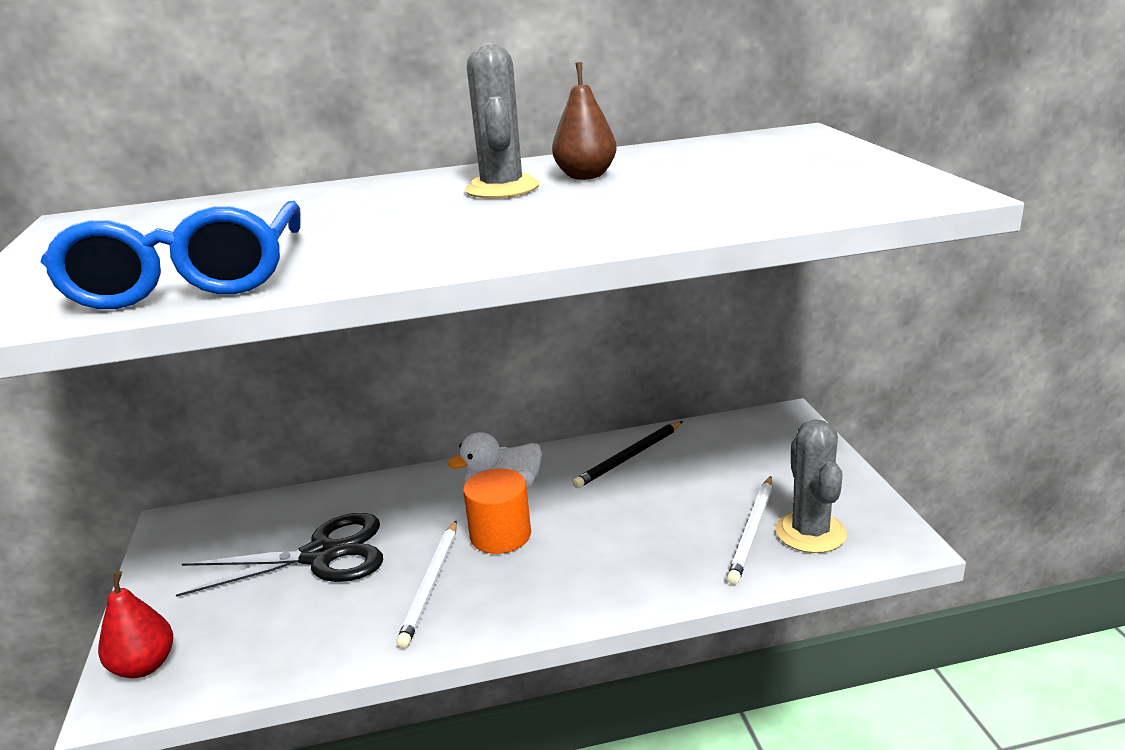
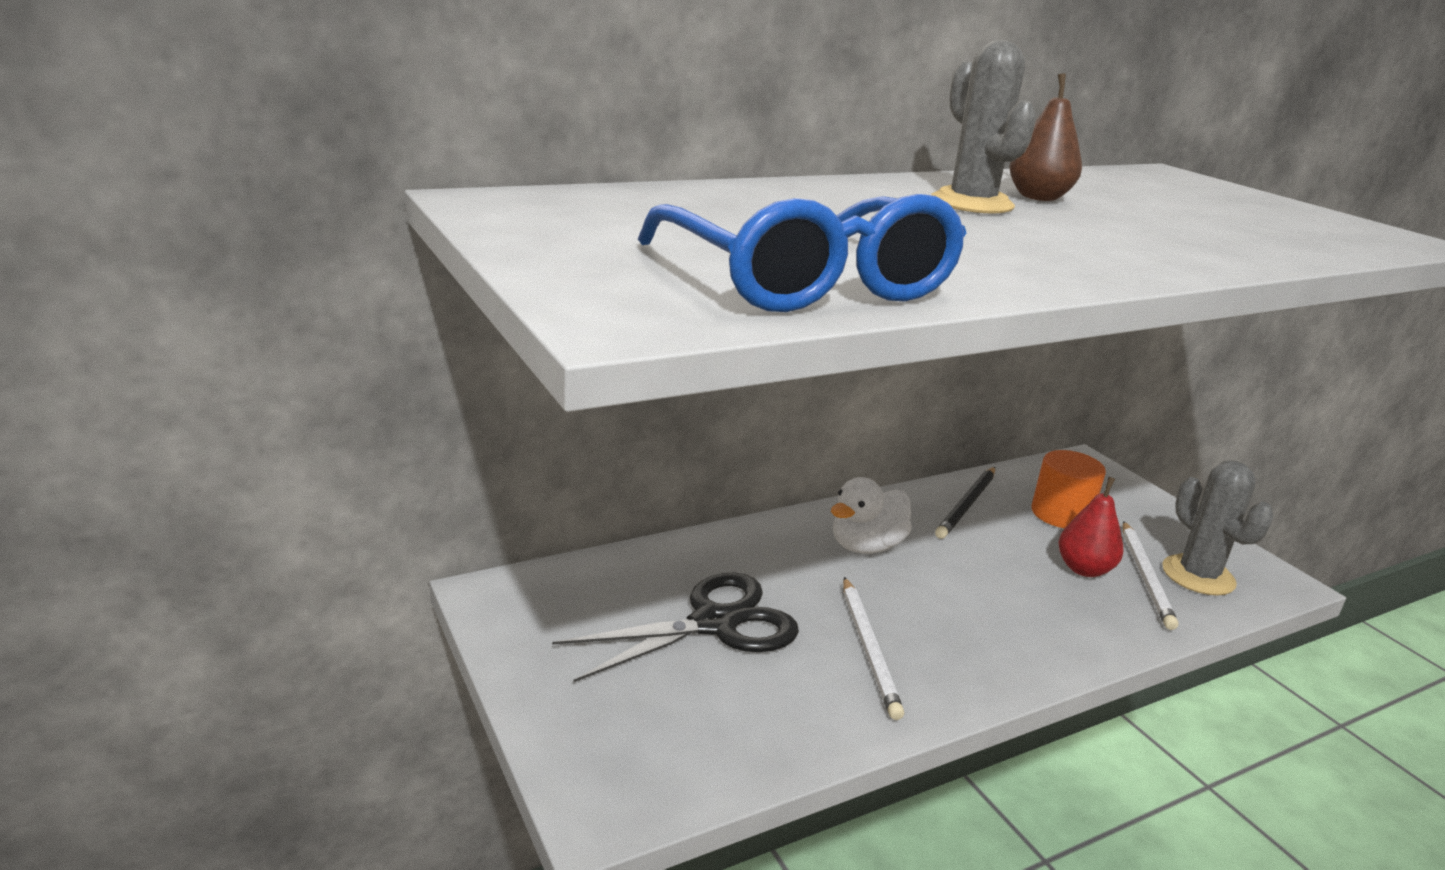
camera: 20 degrees left, 0 degrees up
(144, 666) = (600, 768): red pear -> red pear (1084, 569)
(500, 535) = (900, 591): orange cylinder -> orange cylinder (1061, 514)

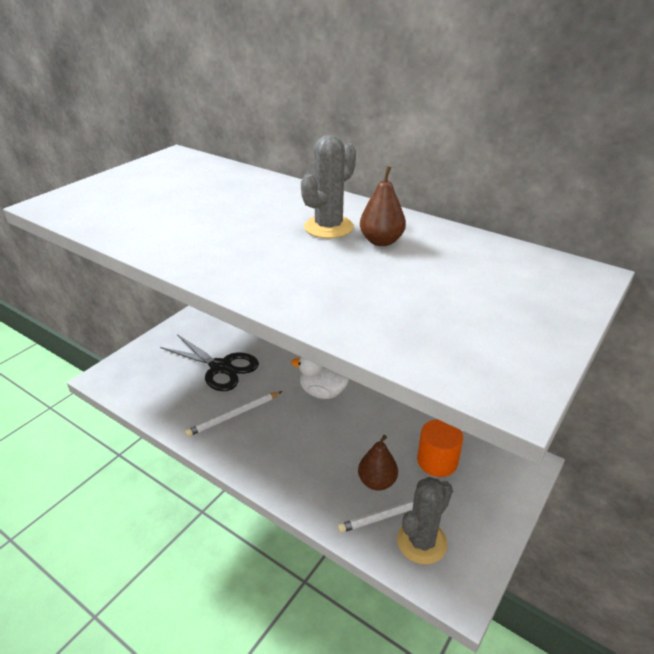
camera: 65 degrees right, 10 degrees up
(805, 281) = (123, 219): blue glasses -> none
(967, 505) = (404, 418): black pencil -> none
(1084, 569) = (377, 482): red pear -> brown pear

